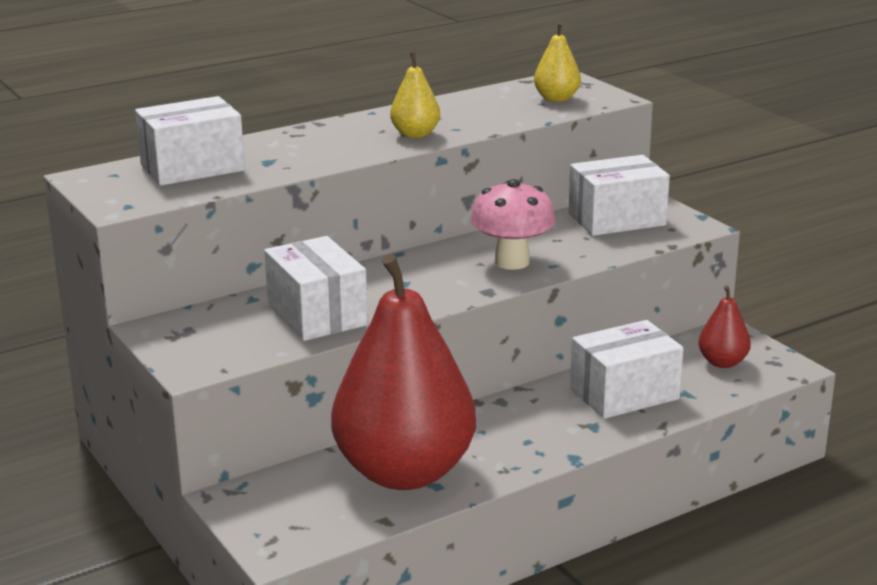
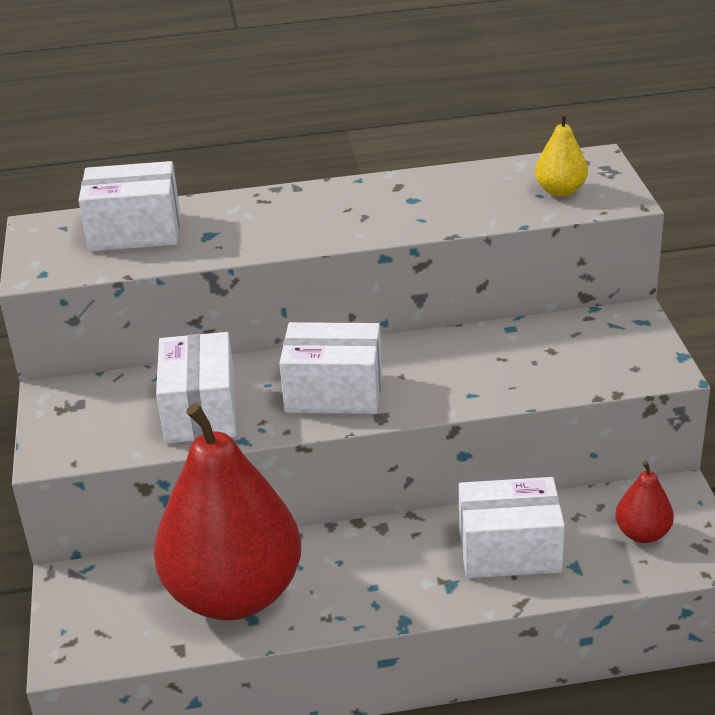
camera: 25 degrees right, 10 degrees up
(415, 134) = (374, 221): yellow pear -> none
(512, 262) = (433, 381): pink mushroom -> none
(616, 219) = (584, 342): white box -> white box (334, 392)

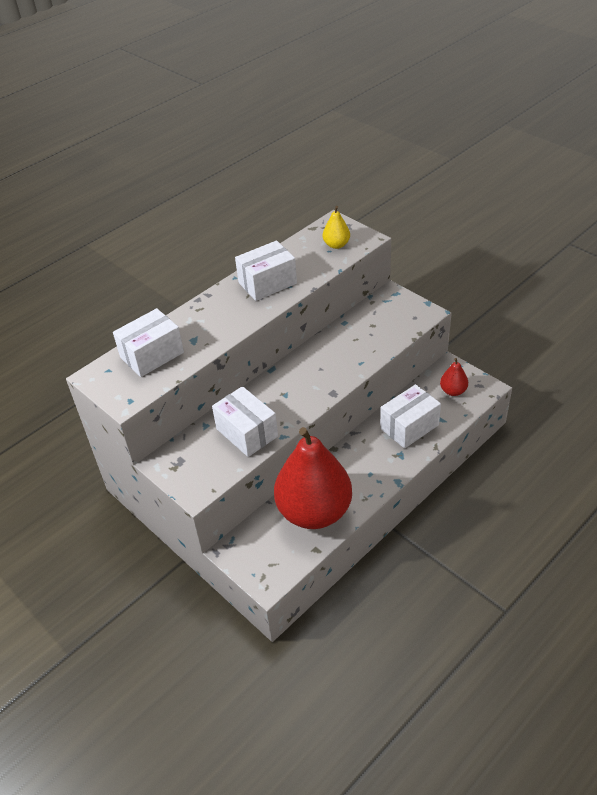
camera: 35 degrees left, 10 degrees up
(334, 392) = (299, 392): white box -> white box (267, 283)

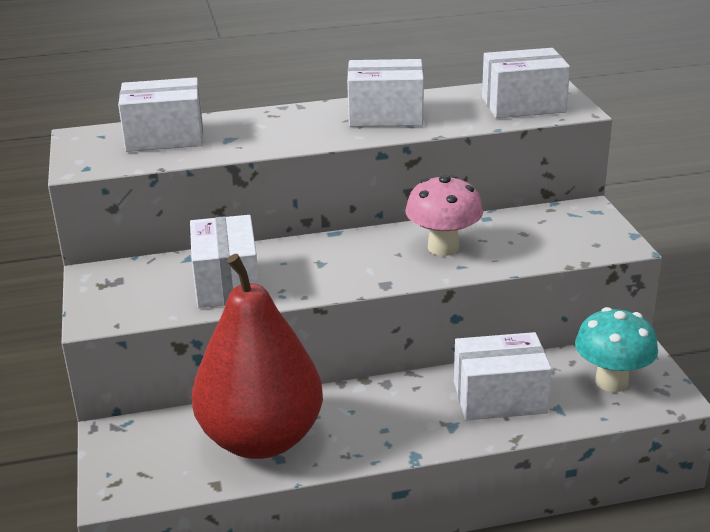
camera: 30 degrees right, 15 degrees down
(336, 245) = (523, 105): yellow pear -> white box
(340, 354) = (443, 247): none -> pink mushroom
(453, 391) = (611, 382): red pear -> turquoise mushroom

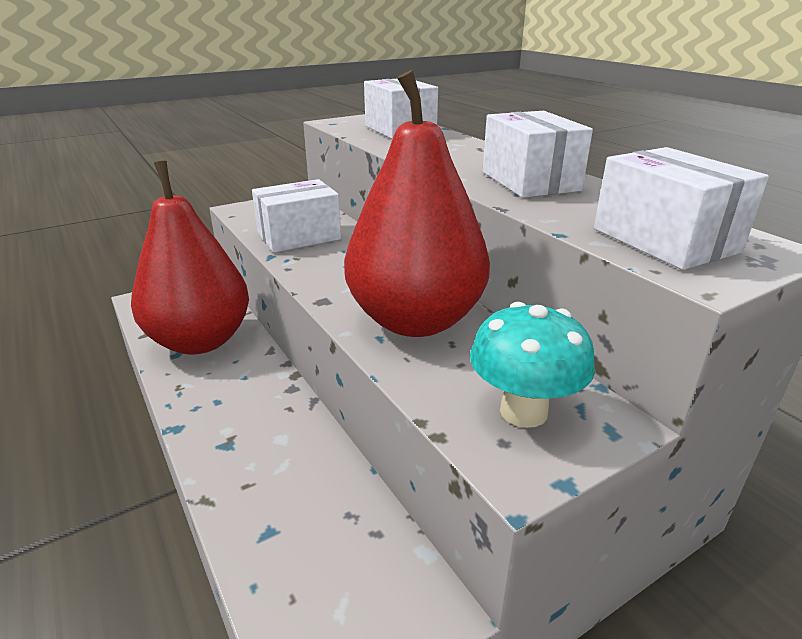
camera: 70 degrees right, 0 degrees up
(443, 247) = (415, 320): pink mushroom -> red pear
(499, 398) = (281, 473): white box -> none
(611, 382) = (340, 586): turquoise mushroom -> turquoise mushroom (523, 411)

